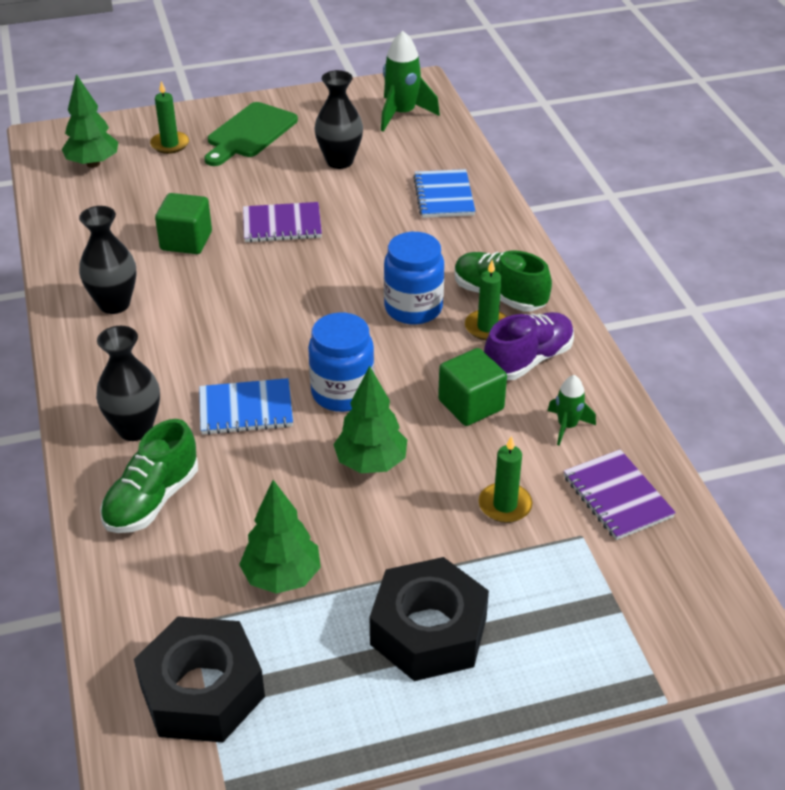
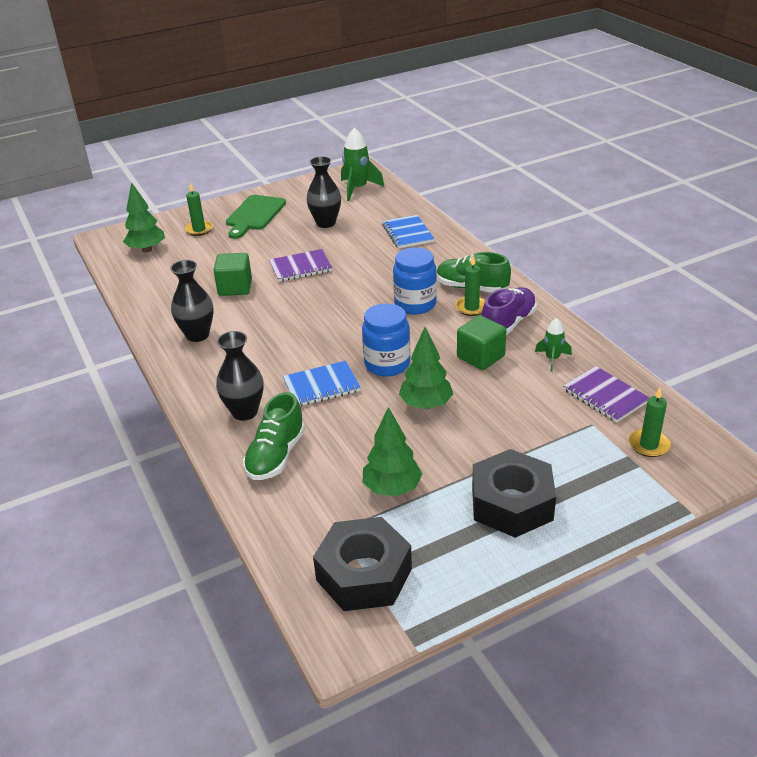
camera: 10 degrees left, 5 degrees down
(505, 505) = (531, 414): green candle -> green candle (648, 445)

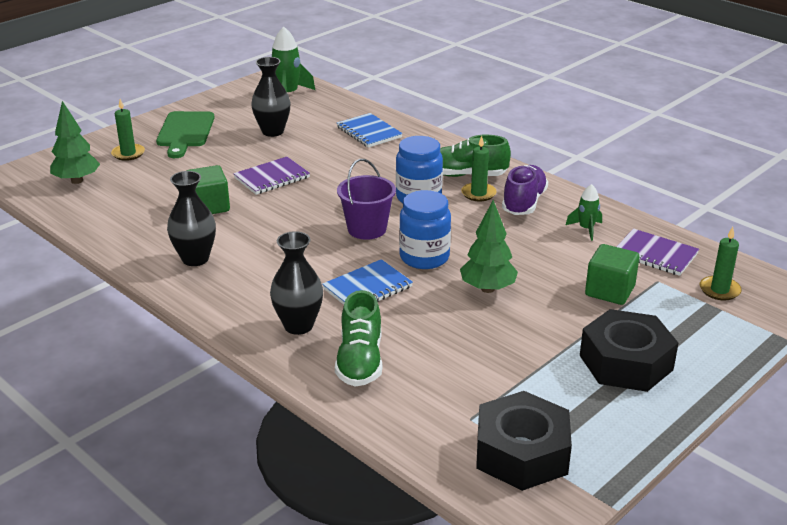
camera: 20 degrees left, 5 degrees down
(353, 328) = (367, 229): none -> purple bucket
(392, 488) = (501, 370): green tree -> none
(480, 357) = (515, 237): green cube -> green cube (609, 291)

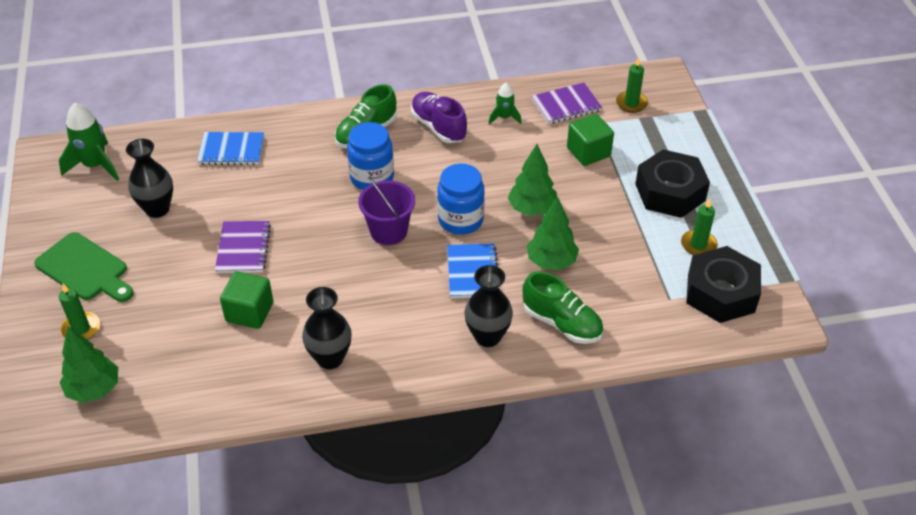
camera: 55 degrees left, 15 degrees up
(432, 325) = (551, 262): none -> green tree
(478, 193) = (400, 142): green candle -> green candle (698, 245)

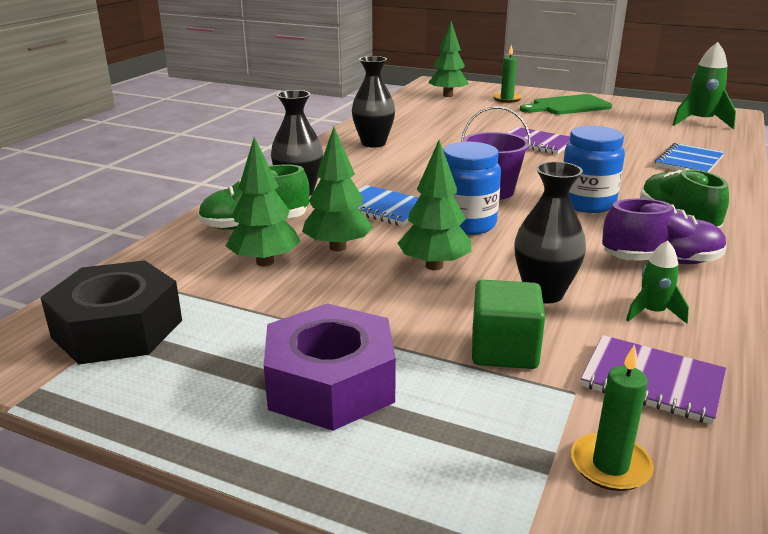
camera: 125 degrees right, 20 degrees down
(157, 209) = (620, 129): black vase -> black vase (544, 293)
(249, 312) = (458, 133): green cube -> none
(566, 105) = (652, 382): purple notebook -> purple notebook turned 75 degrees counterclockwise
(602, 283) = (265, 262): none -> green tree
(670, 192) = (330, 383): black nut -> purple nut
(698, 245) = (206, 353): green candle -> none

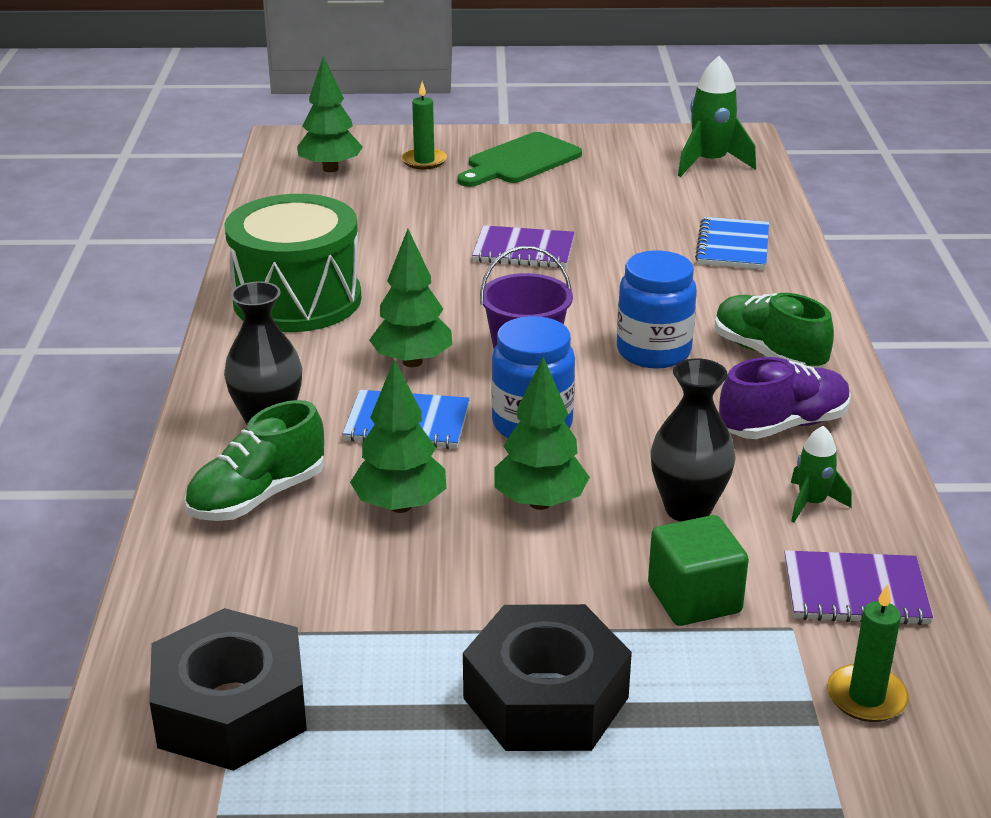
camera: 25 degrees left, 5 degrees up
(265, 262) = (326, 555): green tree -> green tree (412, 362)
(330, 383) = (546, 698): purple nut -> black nut
(373, 143) = (297, 300): black vase -> green drum

